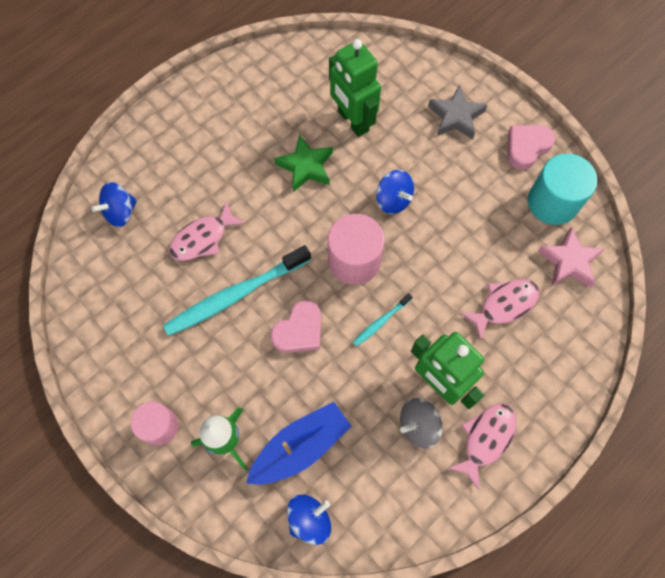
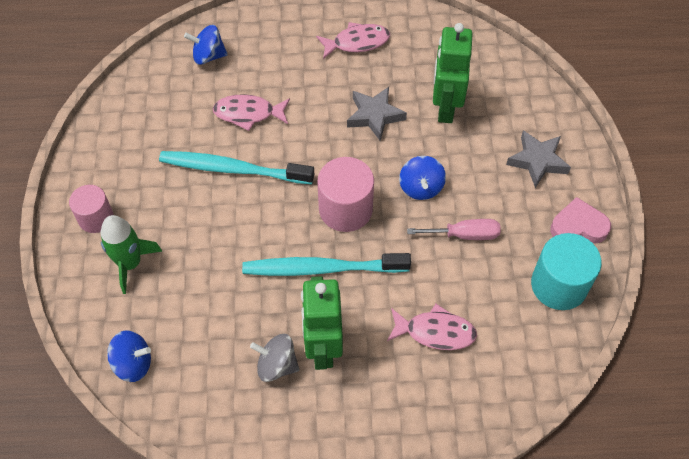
camera: 40 degrees right, 10 degrees down
(299, 331) = (255, 228): pink heart -> none
(300, 447) = (176, 309): blue boat -> none
(306, 166) = (375, 116): green star -> grey star
(381, 321) = (322, 268): turquoise toothbrush -> turquoise toothbrush, size x2.15
(457, 214) = (464, 235): none -> pink screwdriver
(486, 439) = (319, 418): pink fish -> pink fish (357, 42)
(569, 261) = (527, 341): pink star -> none

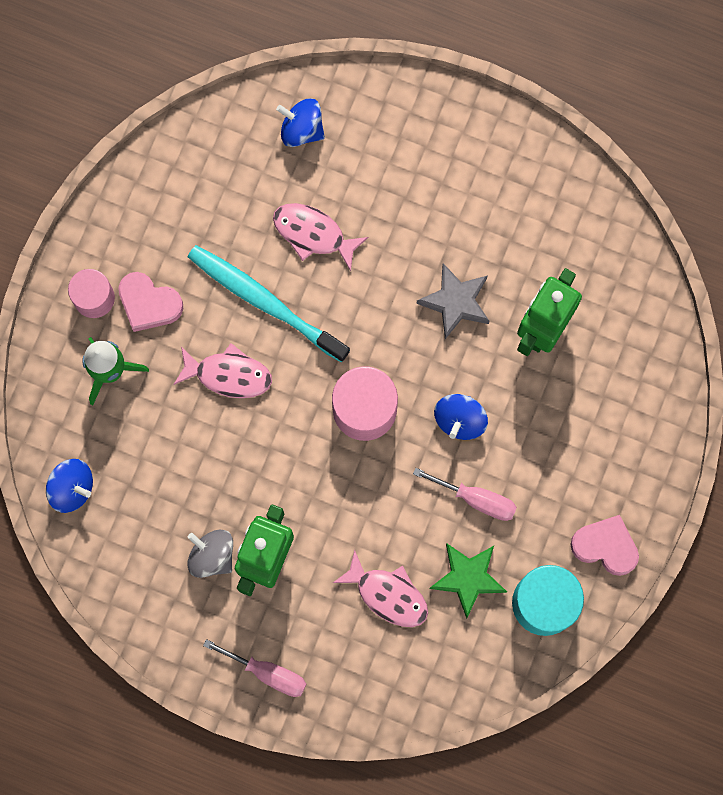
camera: 25 degrees right, 20 degrees up
(142, 205) = (149, 303): none -> pink heart
(322, 268) = (307, 469): turquoise toothbrush -> none
(357, 42) = (486, 188): pink fish -> pink fish (228, 375)
(369, 438) = (268, 673): none -> pink screwdriver
(490, 292) = (468, 578): none -> green star
(537, 161) = (608, 446): grey star -> none

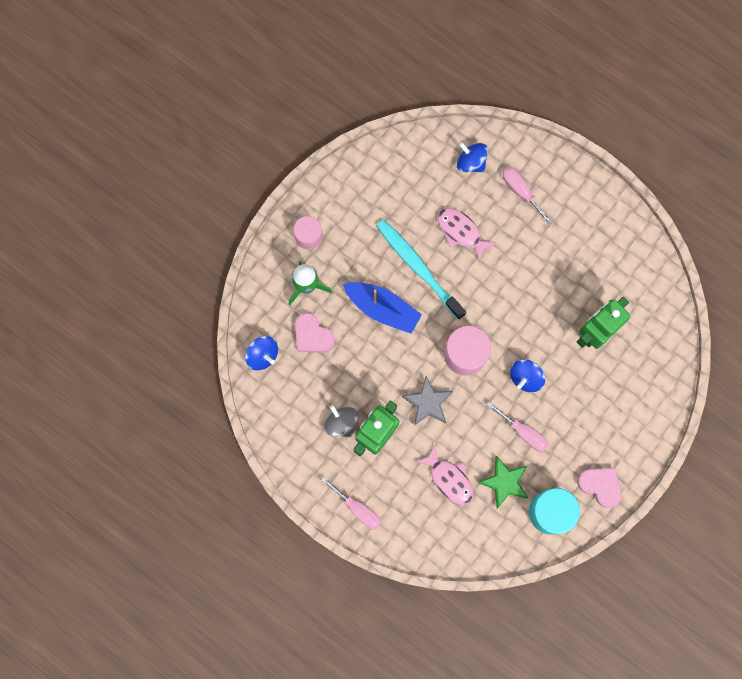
camera: 15 degrees right, 0 degrees up
(149, 303) = (343, 249): pink heart -> pink heart (313, 335)
(228, 375) = (382, 308): pink fish -> blue boat
(385, 153) = (521, 192): none -> pink screwdriver
(455, 302) = (542, 300): grey star -> grey star (428, 403)

